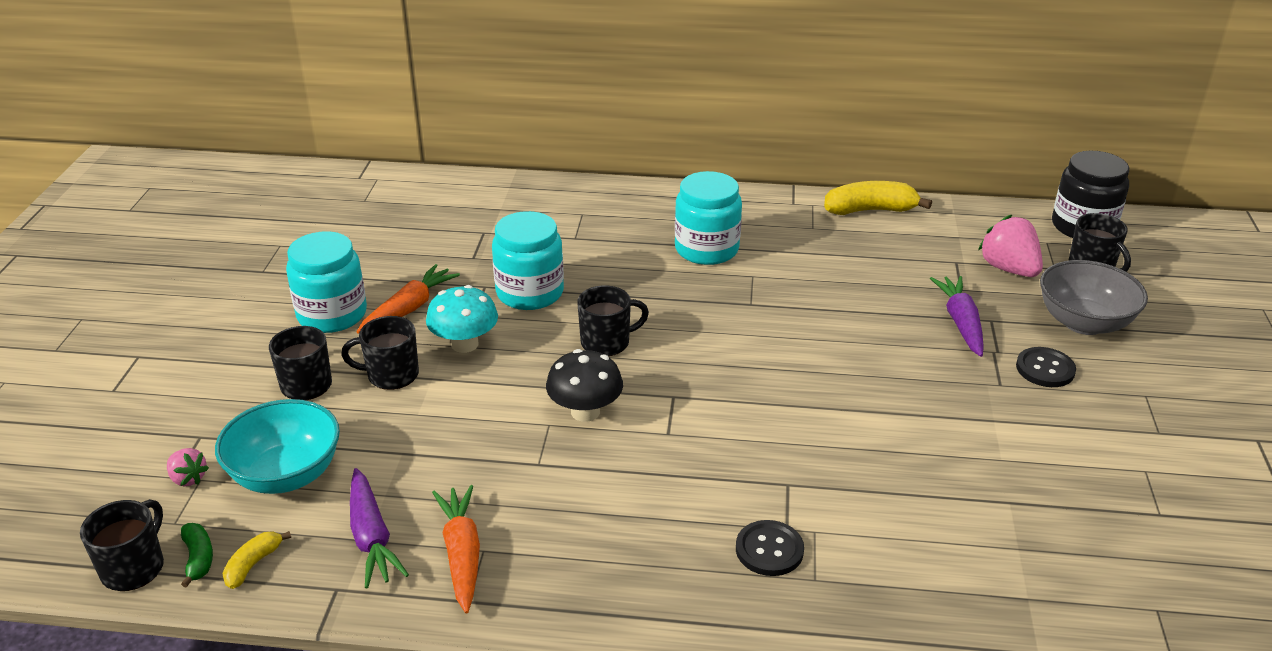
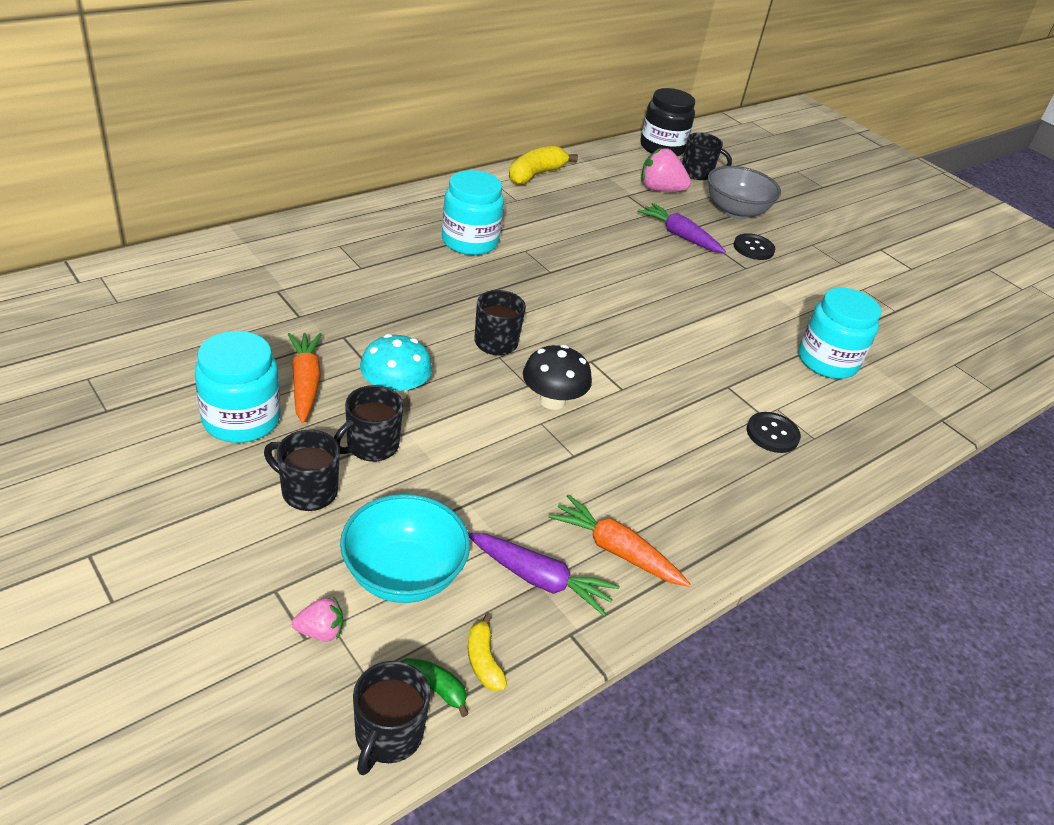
camera: 50 degrees left, 5 degrees up
(134, 567) = (388, 735): black mug -> black mug turned 135 degrees counterclockwise
(530, 293) = (387, 327): turquoise jar -> turquoise jar (827, 361)

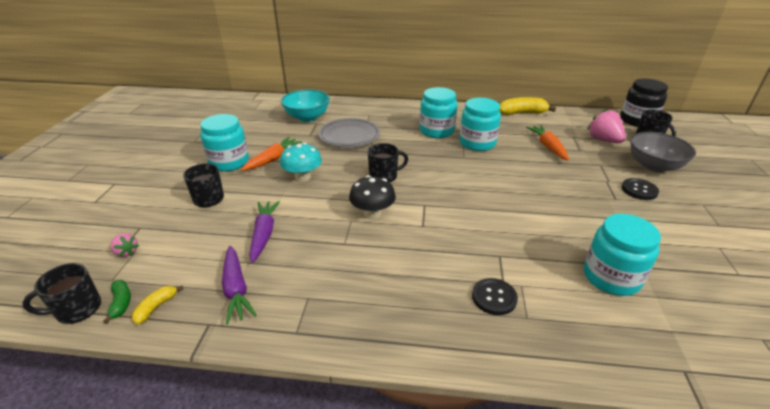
camera: 50 degrees right, 5 degrees down
(364, 295) = (349, 136): none -> grey plate
(371, 446) = (259, 193): black mug -> none
(403, 574) = (188, 250): turquoise bowl -> turquoise bowl (307, 117)
(540, 243) = (477, 143): none -> turquoise jar
(615, 550) = (293, 300): orange carrot -> orange carrot (548, 147)
(679, 236) = (584, 166): purple carrot -> purple carrot (264, 234)

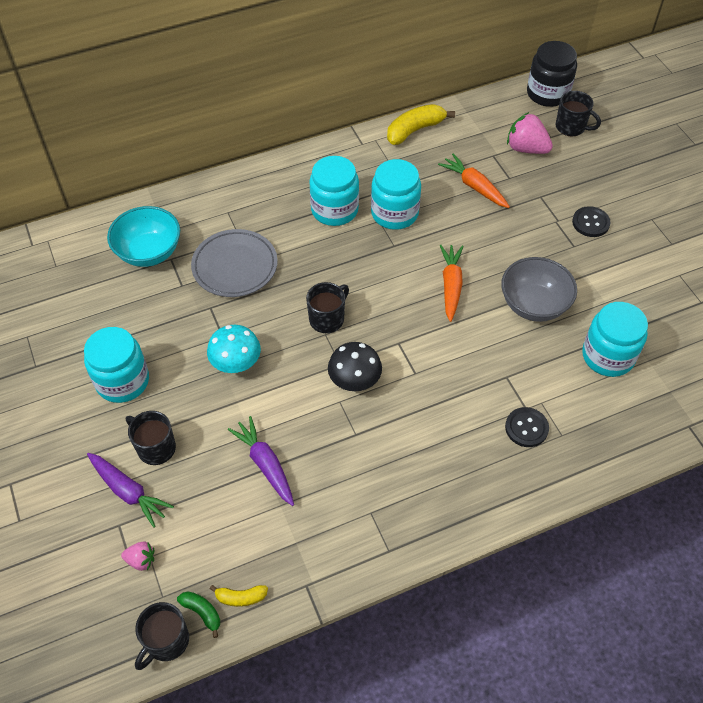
camera: 30 degrees left, 20 degrees up
(156, 307) = (241, 597): yellow banana -> yellow banana turned 90 degrees counterclockwise
(236, 289) = (297, 539): purple carrot -> purple carrot (128, 491)
(273, 159) = (173, 350): orange carrot -> orange carrot (451, 285)
(653, 166) = (591, 176): grey bowl -> grey bowl (534, 305)

